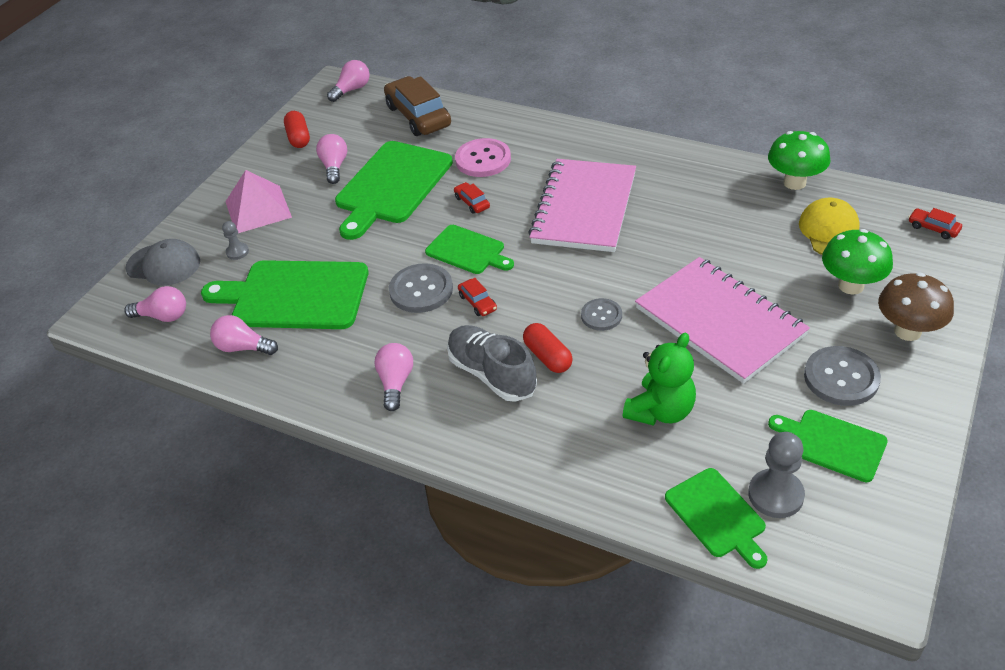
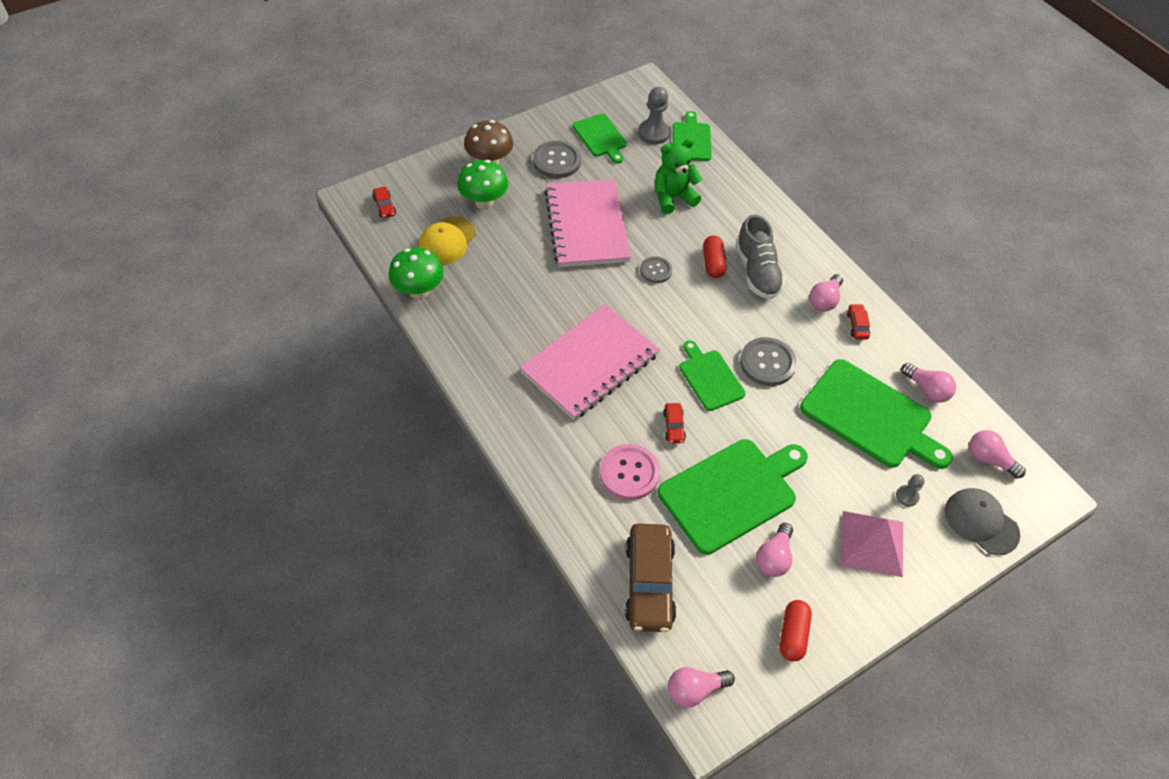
camera: 155 degrees left, 10 degrees up
(477, 302) = (732, 328): red car -> red car (857, 325)

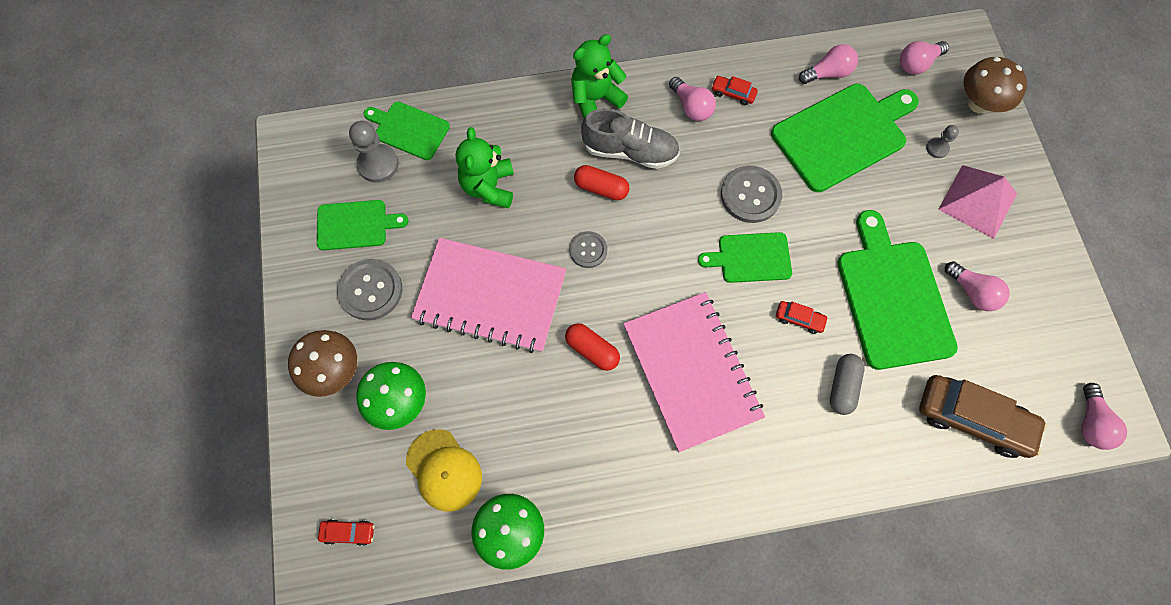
camera: 65 degrees left, 15 degrees up
(629, 473) = (842, 386): pink button -> grey capsule
(789, 237) = (595, 99): none -> green teddy bear
(792, 634) = (1053, 312): red capsule -> red capsule (592, 350)
(981, 522) = (978, 104): grey cap -> brown mushroom

